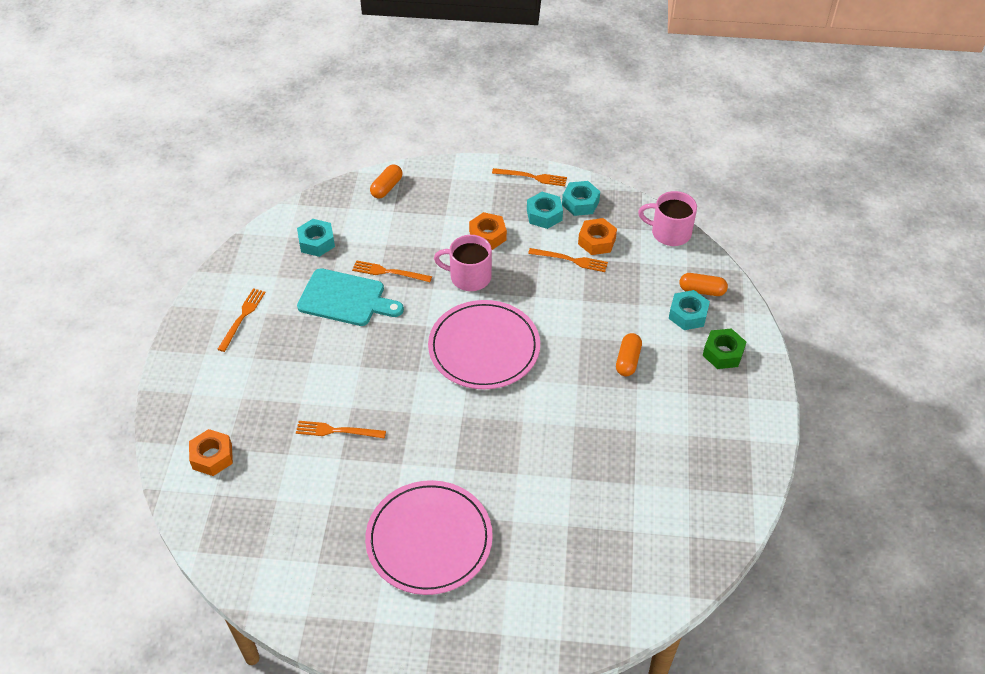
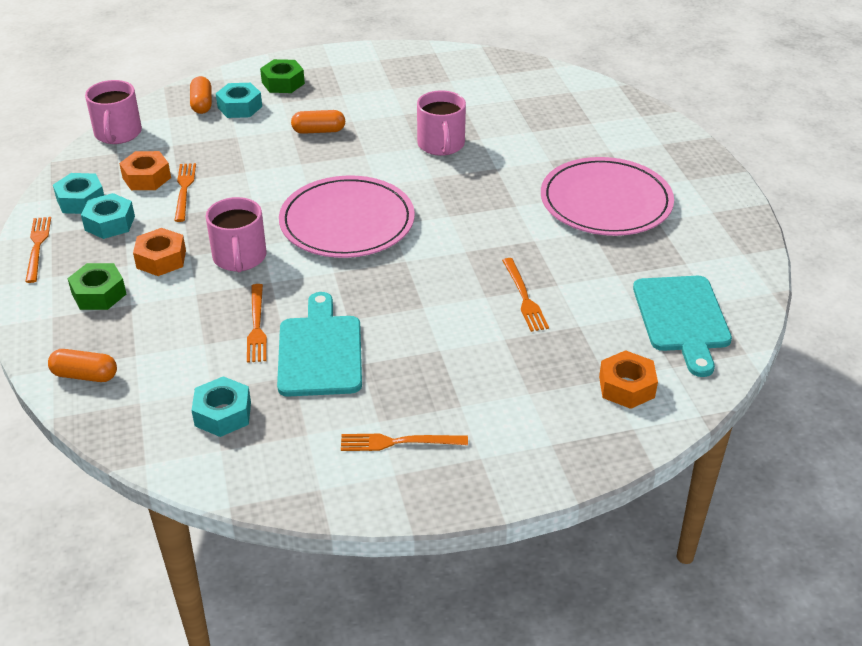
camera: 110 degrees left, 10 degrees down
(257, 526) = (682, 318): none -> turquoise cutting board
(464, 201) = (99, 294): none -> green nut
(571, 443) = (441, 145): none -> pink mug

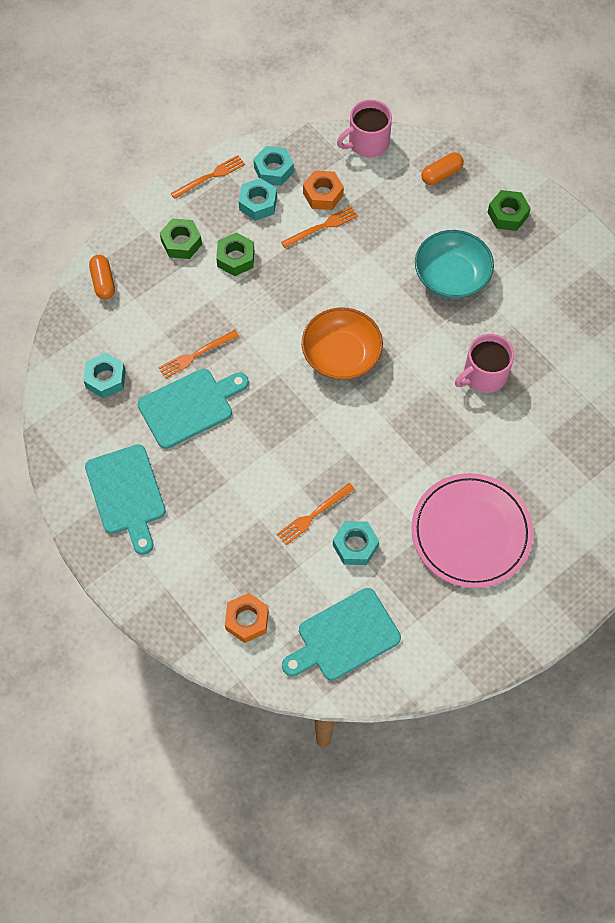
camera: 65 degrees right, 25 degrees up
(161, 259) = (235, 258): orange nut -> green nut
(239, 257) = (262, 305): pink mug -> none
(240, 107) = (452, 203): turquoise nut -> turquoise nut (355, 546)
(318, 131) = (451, 276): orange capsule -> turquoise bowl
(347, 222) = (341, 355): pink plate -> orange bowl
(398, 442) = (127, 494): orange fork -> turquoise cutting board

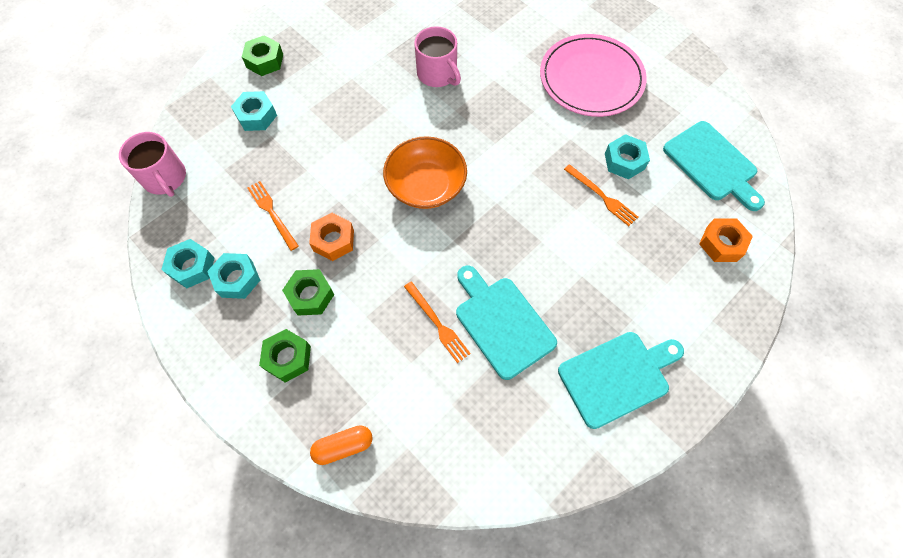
camera: 95 degrees left, 0 degrees up
(105, 379) = (478, 422): turquoise nut -> turquoise nut (256, 116)
(210, 176) = (194, 335): orange fork -> none
(323, 194) = (229, 215): orange nut -> orange nut (333, 240)
(441, 174) = (213, 113): orange capsule -> none
(451, 276) = (333, 100): turquoise bowl -> none

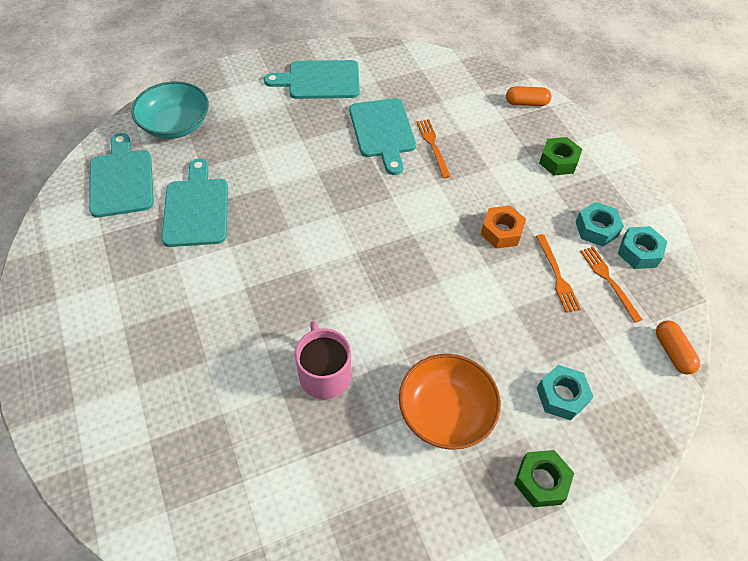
camera: 160 degrees left, 10 degrees down
(165, 178) = (672, 352): pink mug -> orange capsule
(310, 295) = (532, 196): green nut -> none
(426, 185) = (396, 251): orange bowl -> orange bowl (446, 411)
(591, 78) = (157, 302): pink plate -> none
(602, 196) = (240, 187): orange fork -> orange fork (608, 281)
(624, 161) = (196, 208): turquoise nut -> turquoise cutting board
(721, 244) = (175, 124): orange nut -> turquoise bowl

